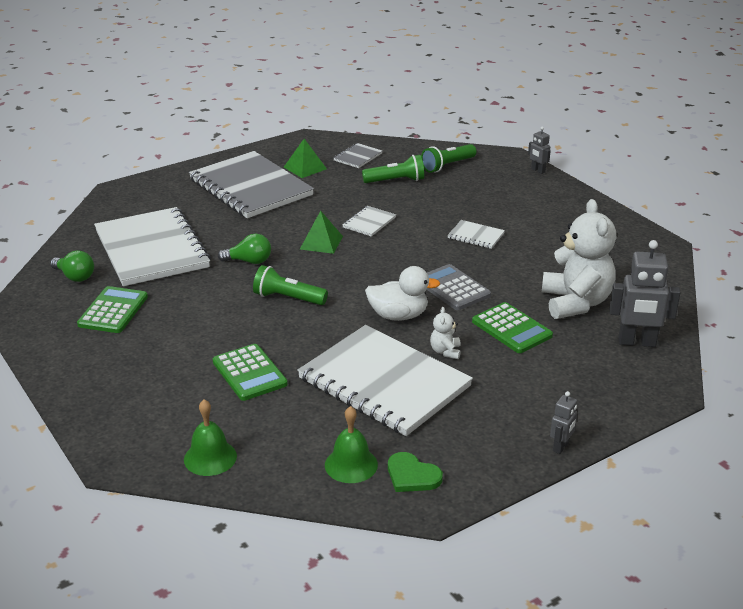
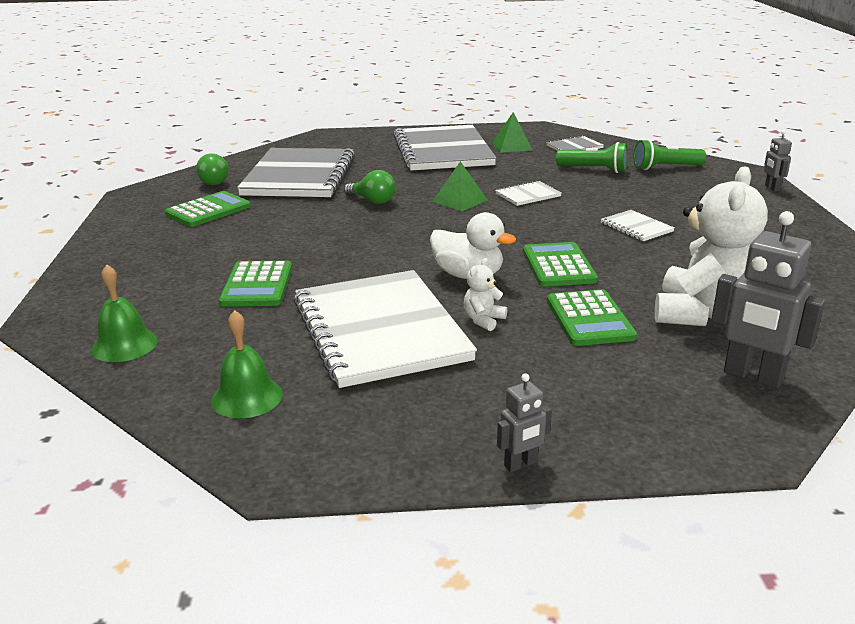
camera: 30 degrees right, 5 degrees down
(151, 249) = (299, 176): white notebook -> grey notebook
(288, 298) = (372, 235): green flashlight -> none
(412, 475) = (298, 432): green heart -> none
(453, 288) = (558, 266): grey calculator -> green calculator

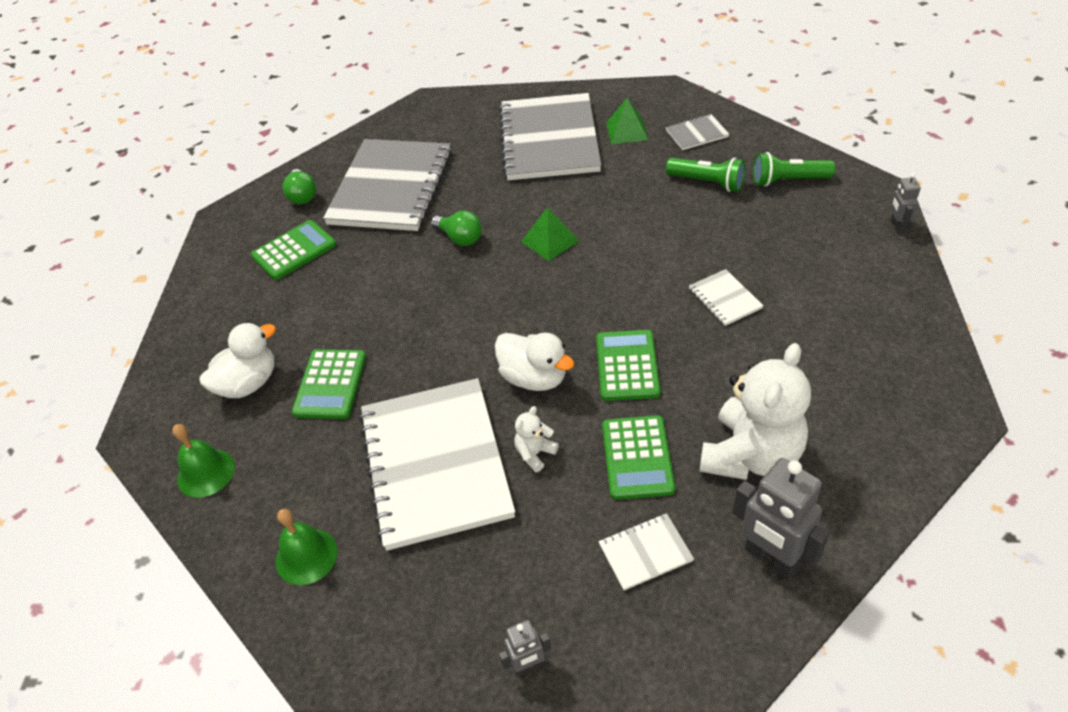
camera: 10 degrees right, 20 degrees up
(168, 287) = (248, 383): none -> white duck
(528, 195) = (624, 232): white notebook -> white notebook (645, 552)

